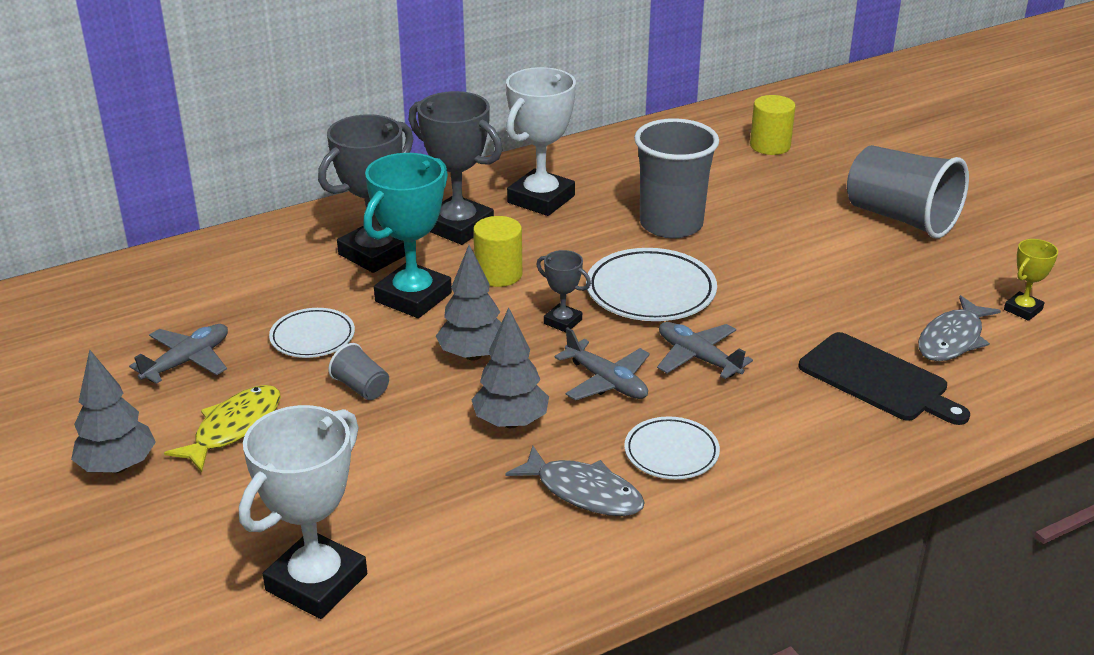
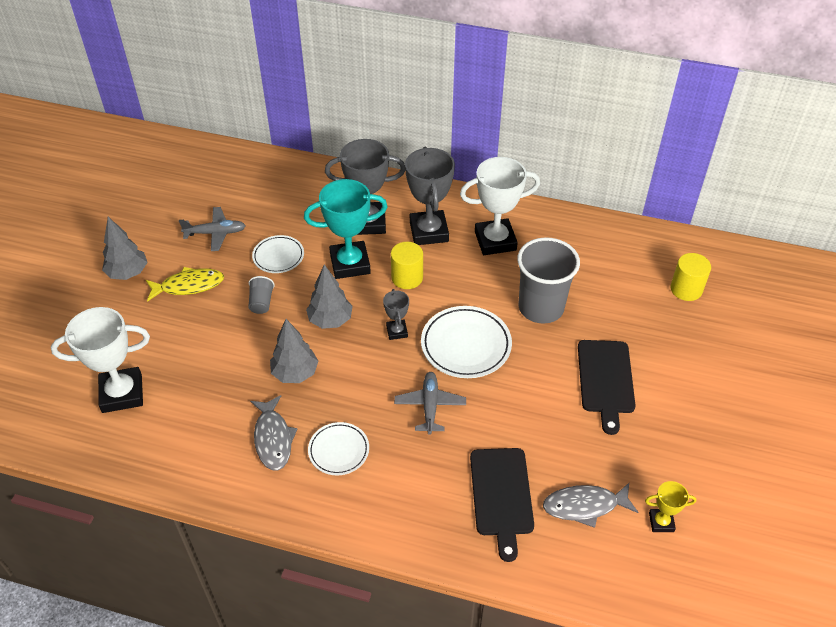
camera: 45 degrees right, 15 degrees up
(606, 381) = (367, 384): grey plane -> none
(815, 243) = (605, 380): none -> black cutting board
(901, 218) = (687, 401): grey cup -> none

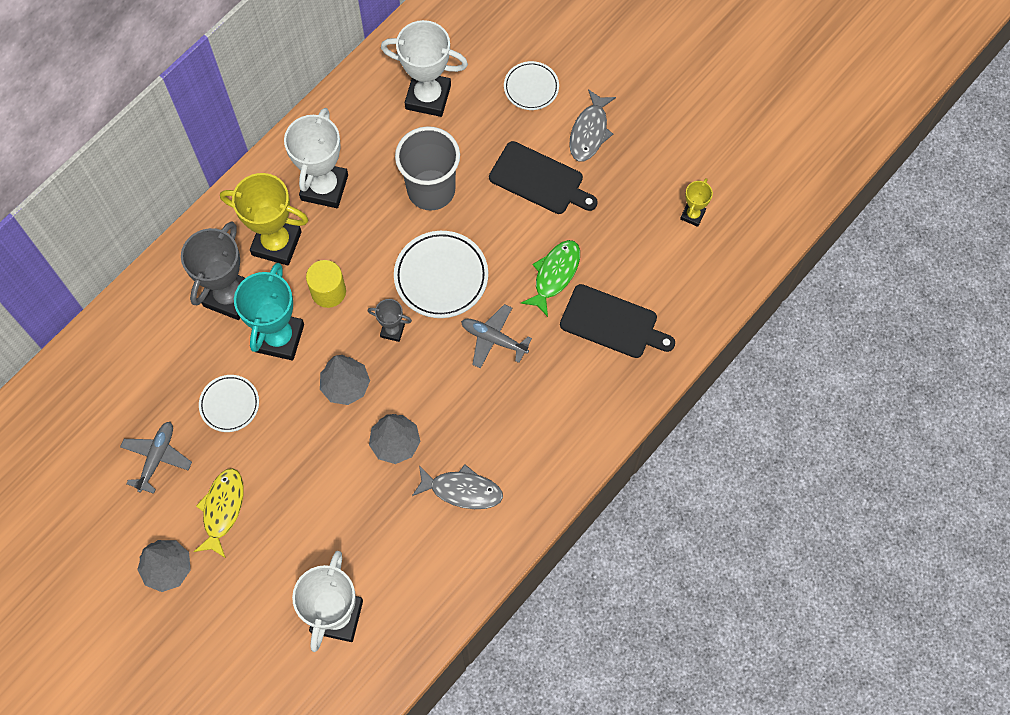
camera: 65 degrees left, 20 degrees up
(261, 302) = (286, 444): grey cup -> none
(339, 450) = (503, 437): white plate -> white plate (531, 87)
(429, 231) = (276, 243): grey trophy -> yellow trophy
(520, 428) = (554, 275): none -> green fish
(584, 506) = (652, 264): grey fish -> grey fish (589, 132)
(623, 273) = (428, 97): none -> white trophy
(686, 289) = (475, 56): yellow cylinder -> none

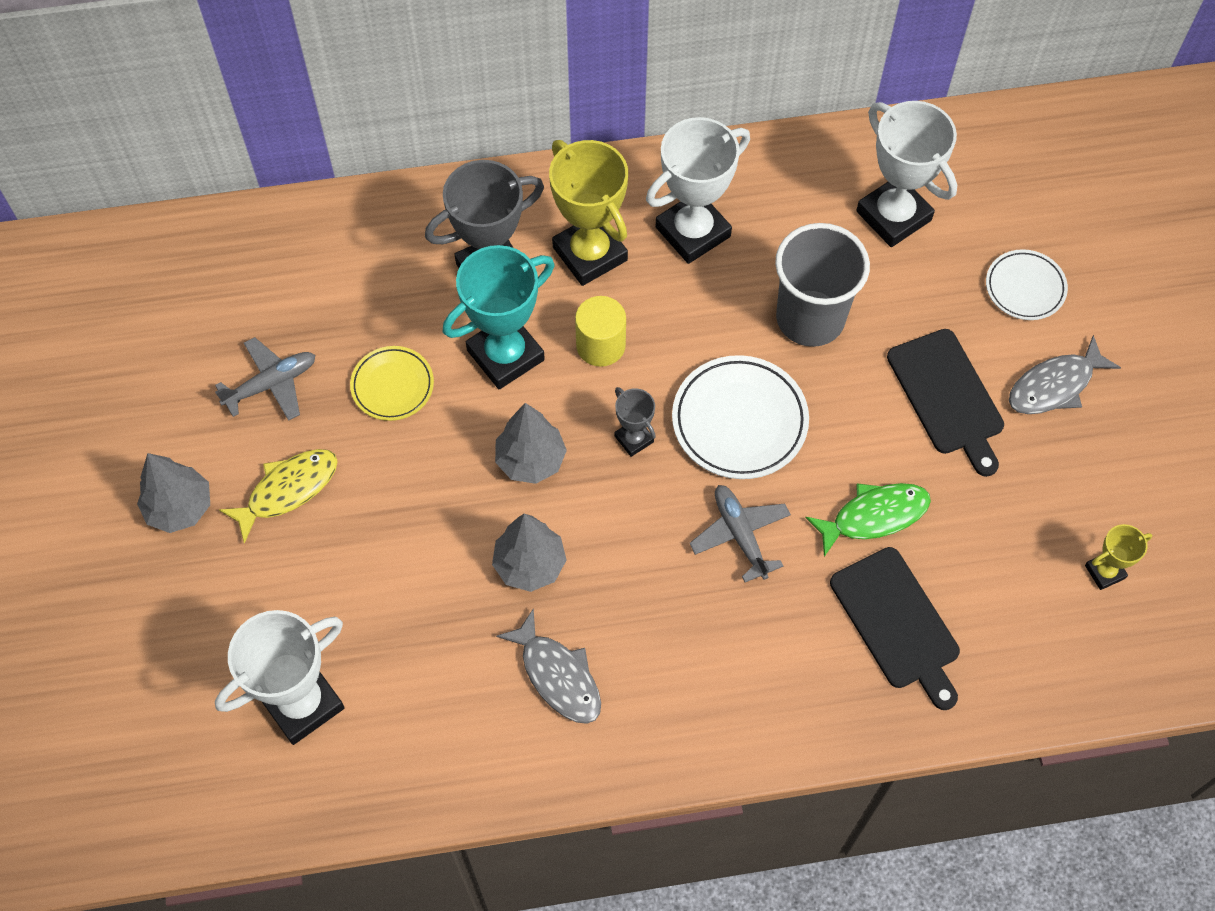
camera: 40 degrees right, 5 degrees down
(229, 404) = (392, 386): white plate -> yellow plate

